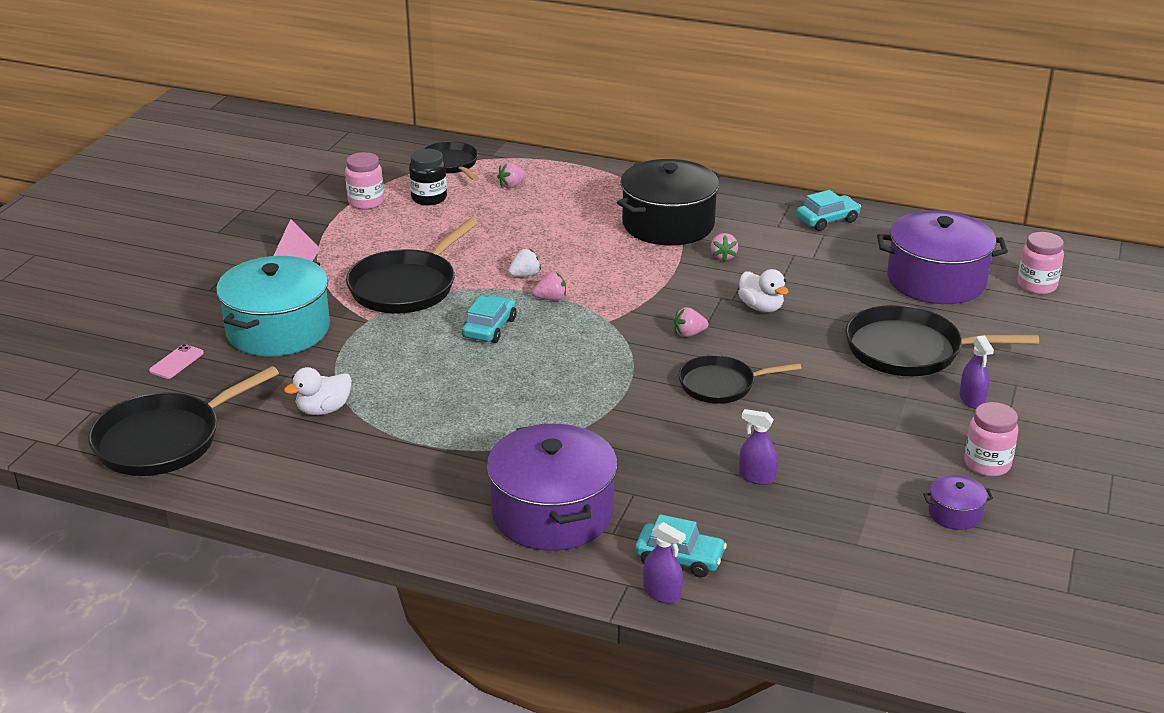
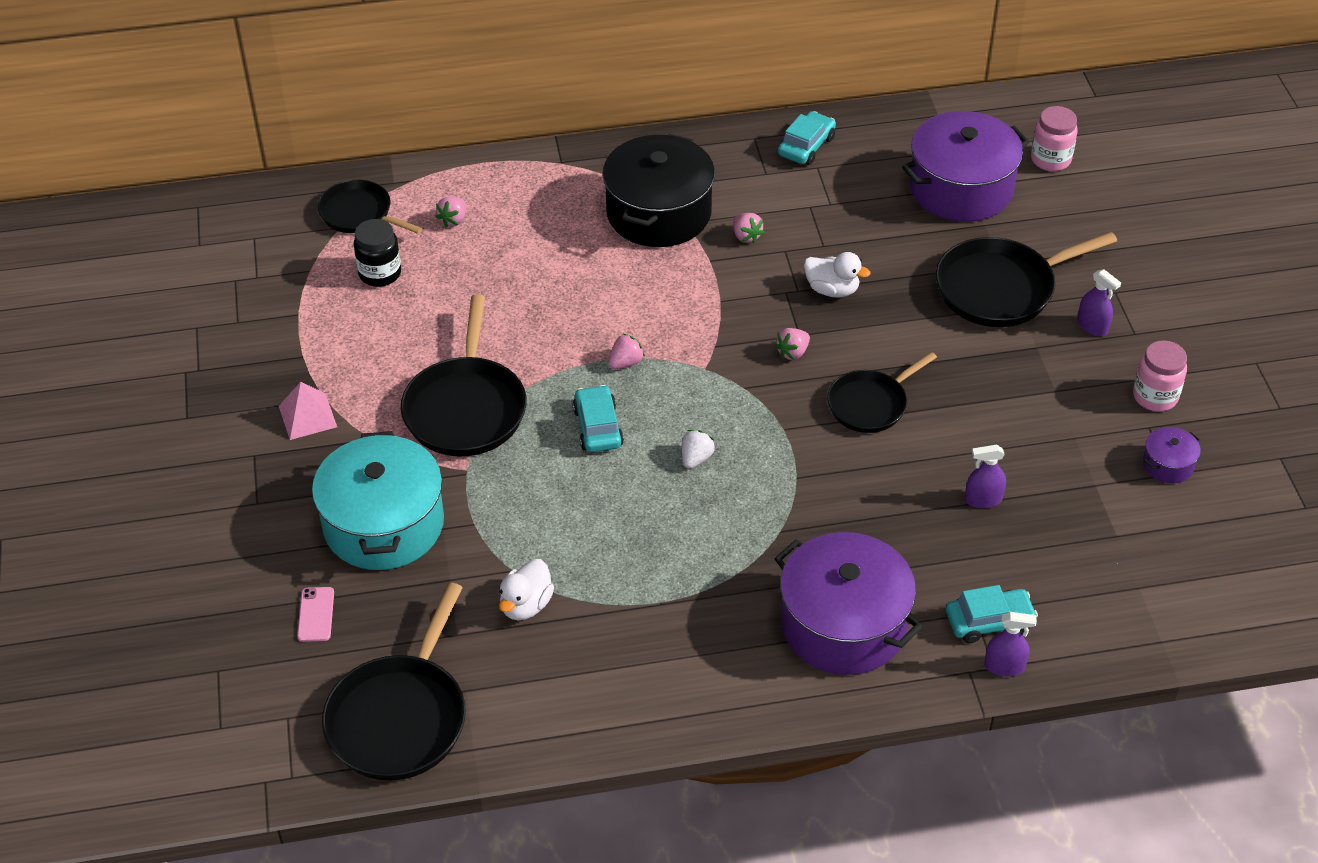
camera: 30 degrees left, 15 degrees up
(366, 202) = (315, 307): pink jar -> none
(525, 275) = (573, 341): white strawberry -> white strawberry (696, 458)

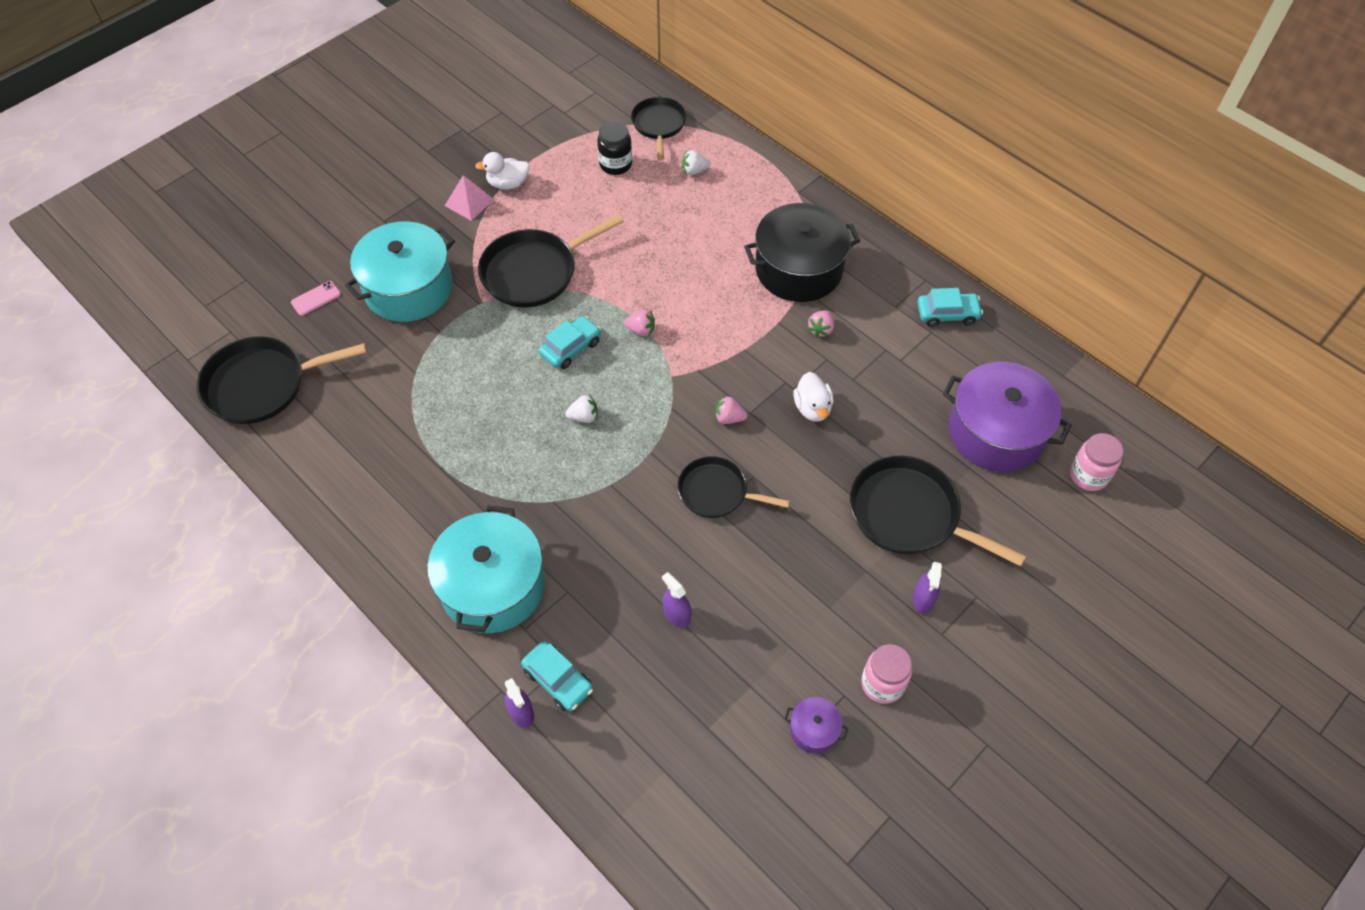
camera: 55 degrees right, 10 degrees up
(453, 220) = (694, 171): pink strawberry -> white strawberry
(526, 605) = (391, 396): white duck -> white duck (508, 184)
(843, 625) = (492, 586): purple pot -> turquoise pot

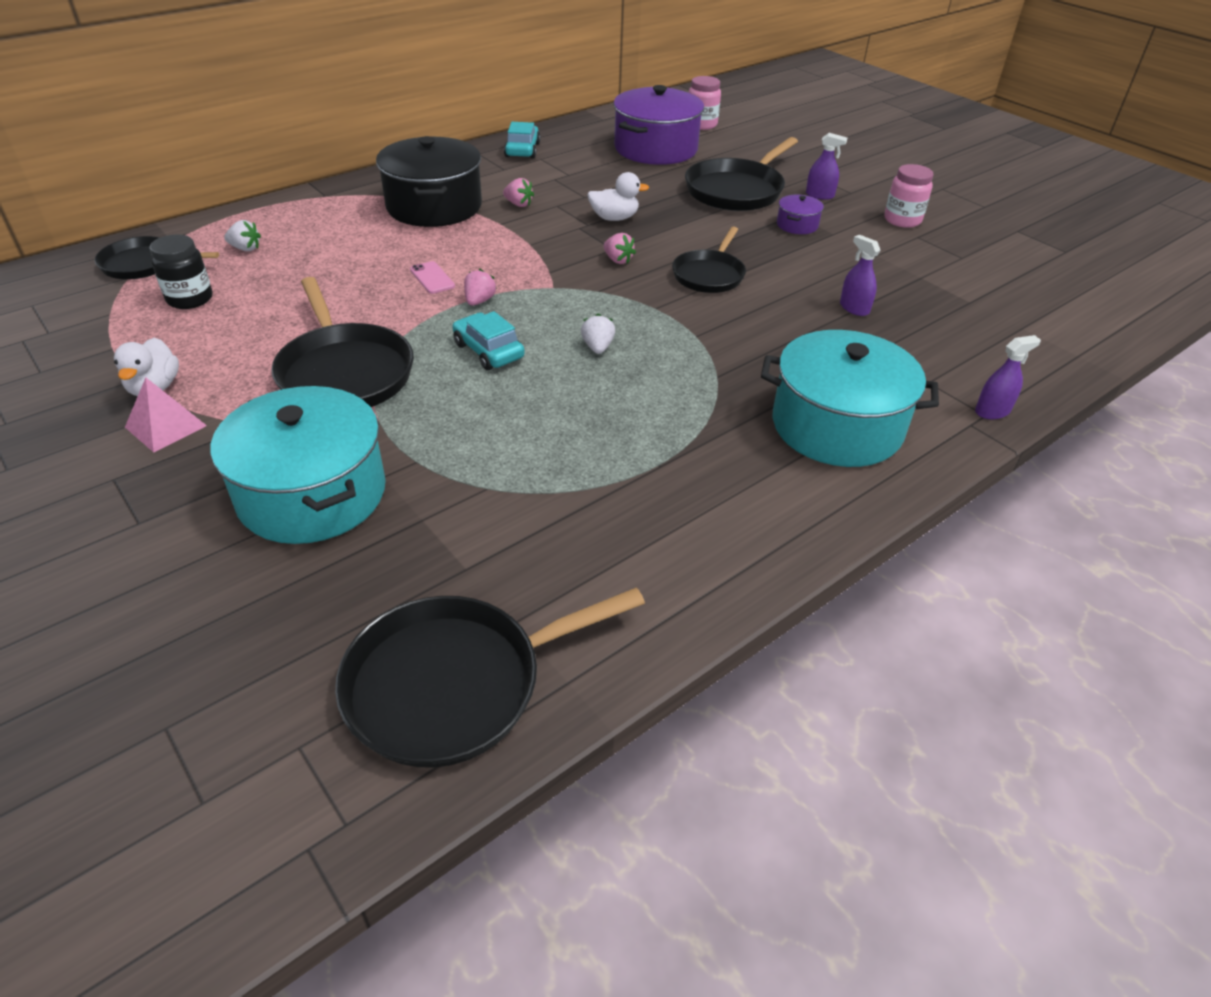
camera: 85 degrees left, 15 degrees down
(261, 385) = (453, 685): black pan -> black pan turned 75 degrees clockwise
(316, 298) = (276, 611): pink phone -> pink phone (432, 278)
(558, 680) = (946, 384): turquoise car -> none
(677, 615) = (854, 308): purple spray bottle -> purple spray bottle turned 90 degrees clockwise
(694, 171) = (245, 248): white strawberry -> white strawberry turned 75 degrees counterclockwise
(729, 418) = (618, 260): pink strawberry -> pink strawberry turned 60 degrees counterclockwise
(814, 730) = (954, 253): purple pot -> purple pot (797, 225)

